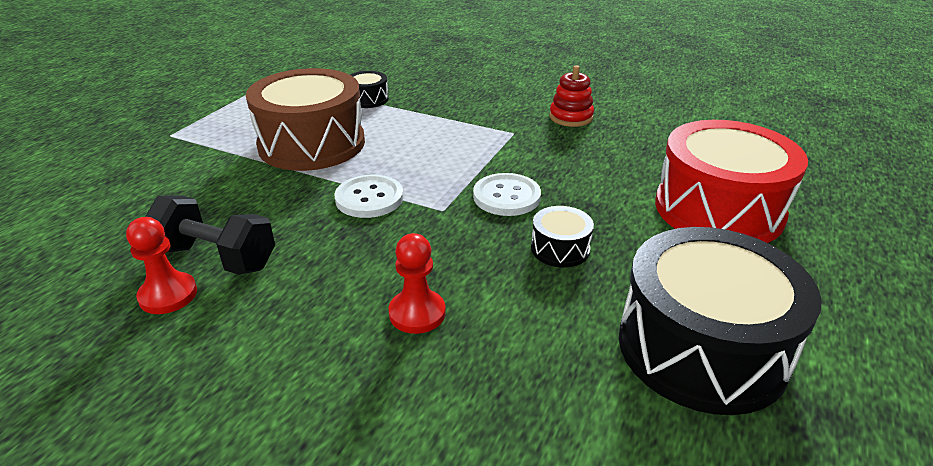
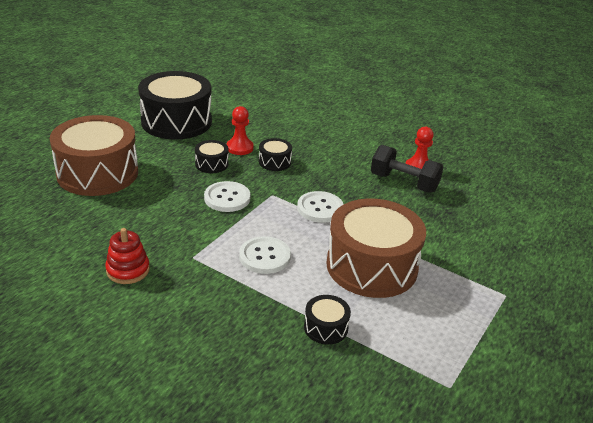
camera: 175 degrees left, 0 degrees up
(417, 313) = (295, 146): red pawn -> red pawn (240, 148)
(435, 140) = (264, 256): none -> white button
(452, 269) = (274, 162): none -> black drum
(718, 209) = (97, 173): red drum -> brown drum

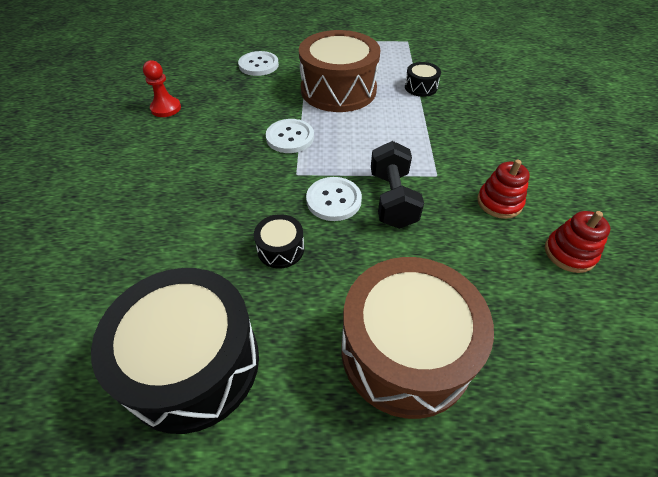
camera: 120 degrees left, 15 degrees up
(49, 270) = (569, 253): none -> red stacking toy
(240, 148) = (221, 245): red pawn -> none
(264, 256) = (388, 139): white button -> white button (258, 65)
(274, 162) = (231, 200): black drum -> none
(404, 183) = (201, 108): black dumbbell -> black dumbbell (392, 199)

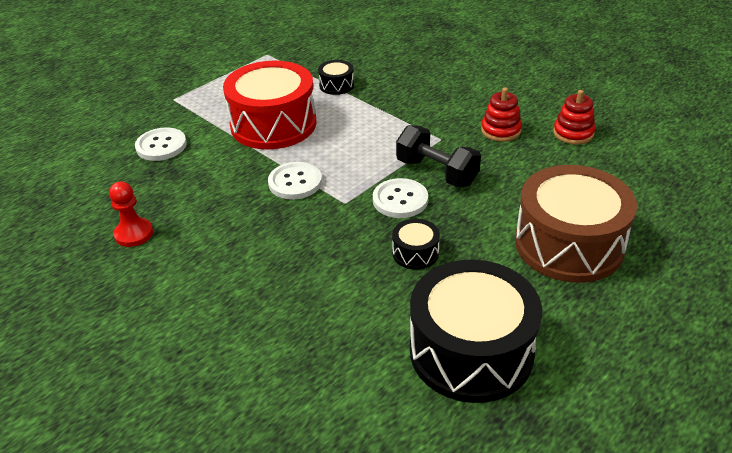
camera: 45 degrees left, 10 degrees down
(338, 90) = (273, 124): brown drum -> red drum

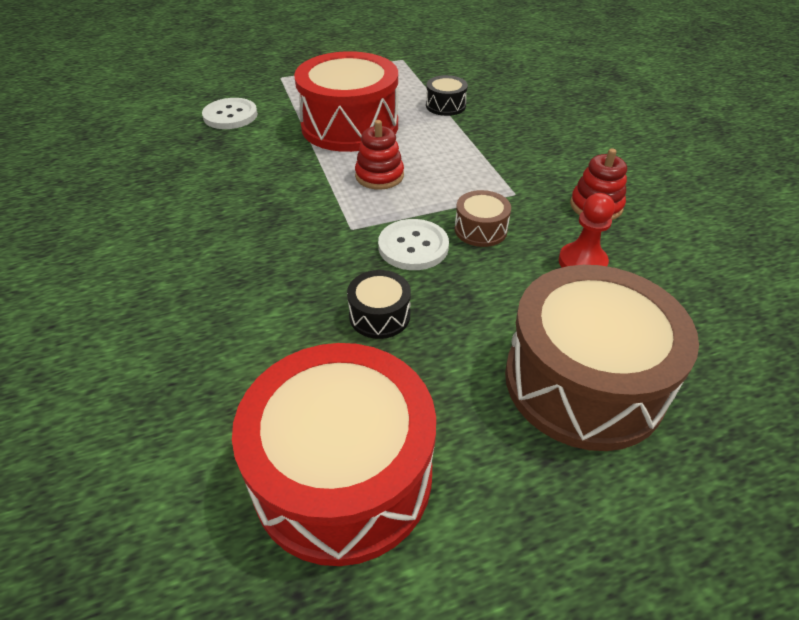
camera: 25 degrees right, 5 degrees up
(134, 234) = (129, 189): red pawn -> red pawn (582, 262)
(295, 182) = (319, 190): white button -> none
(437, 172) = (480, 229): black dumbbell -> brown drum
(471, 351) = (343, 475): black drum -> red drum
(573, 133) = (691, 238): red stacking toy -> red stacking toy (379, 176)

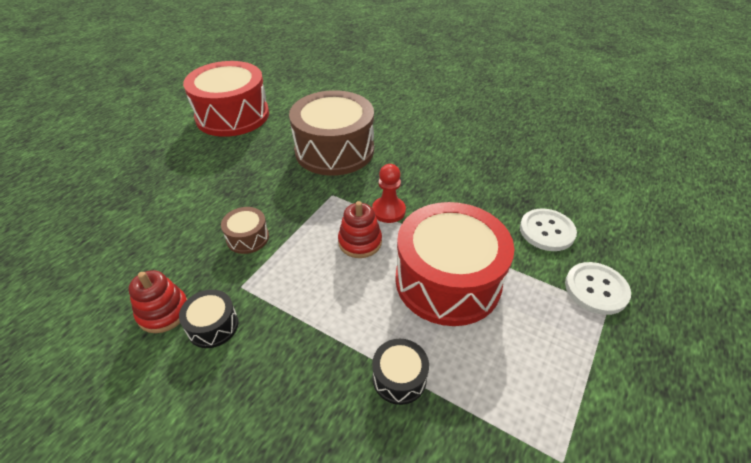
camera: 140 degrees right, 0 degrees up
(379, 315) = (267, 162): black drum -> black drum (213, 326)
(413, 246) = (283, 203): white button -> white button (596, 289)
(582, 262) = (161, 250): red pawn -> red pawn (388, 211)
(583, 381) = (143, 183): brown drum -> brown drum (334, 150)

